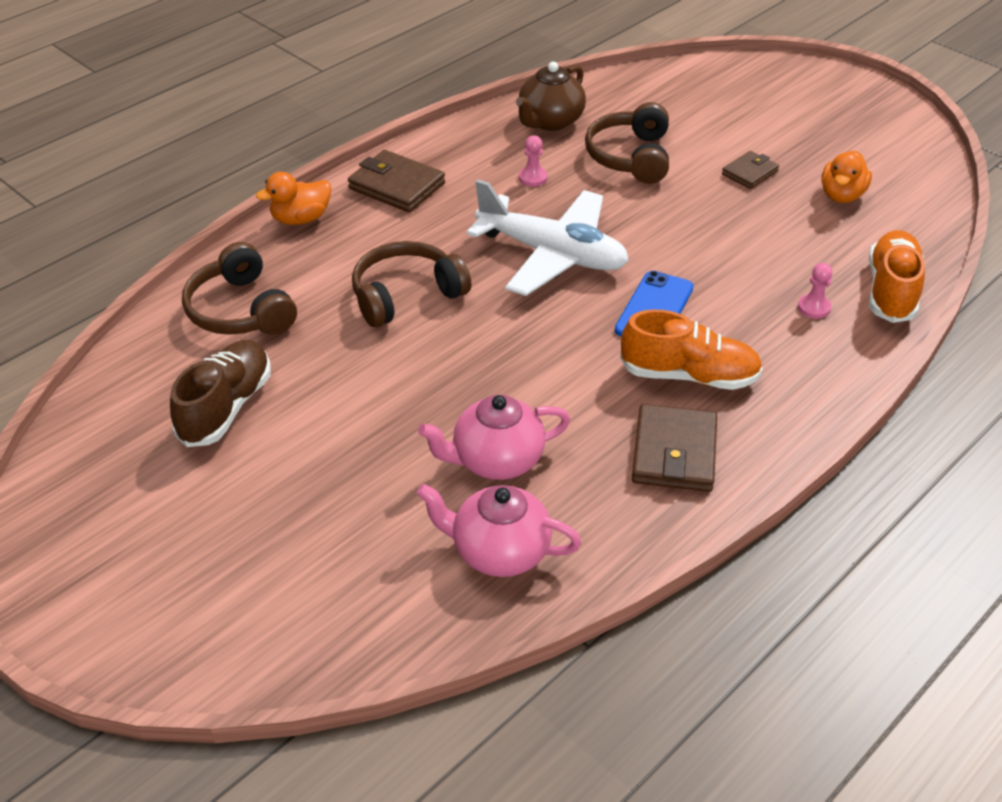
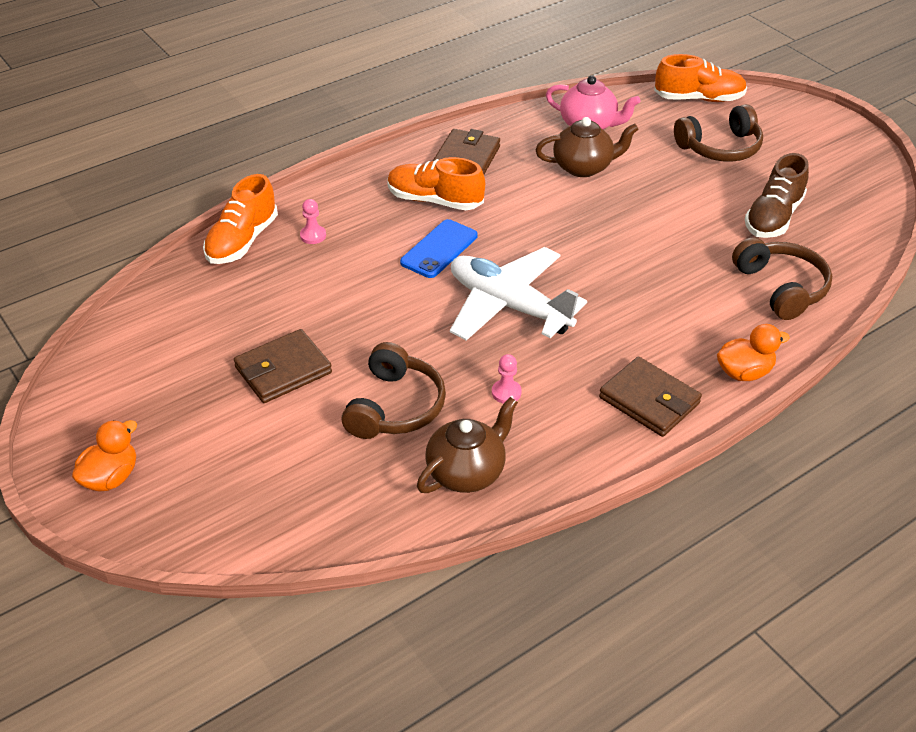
camera: 170 degrees left, 0 degrees up
(304, 652) = (699, 99): none -> orange shoe
(406, 295) = (641, 284): brown headphones -> brown headphones (720, 148)
(496, 460) = (583, 167): pink teapot -> brown teapot
(750, 173) = (283, 370): brown wallet -> brown wallet, size x1.66
(841, 195) = (213, 333): orange duck -> orange duck (111, 477)

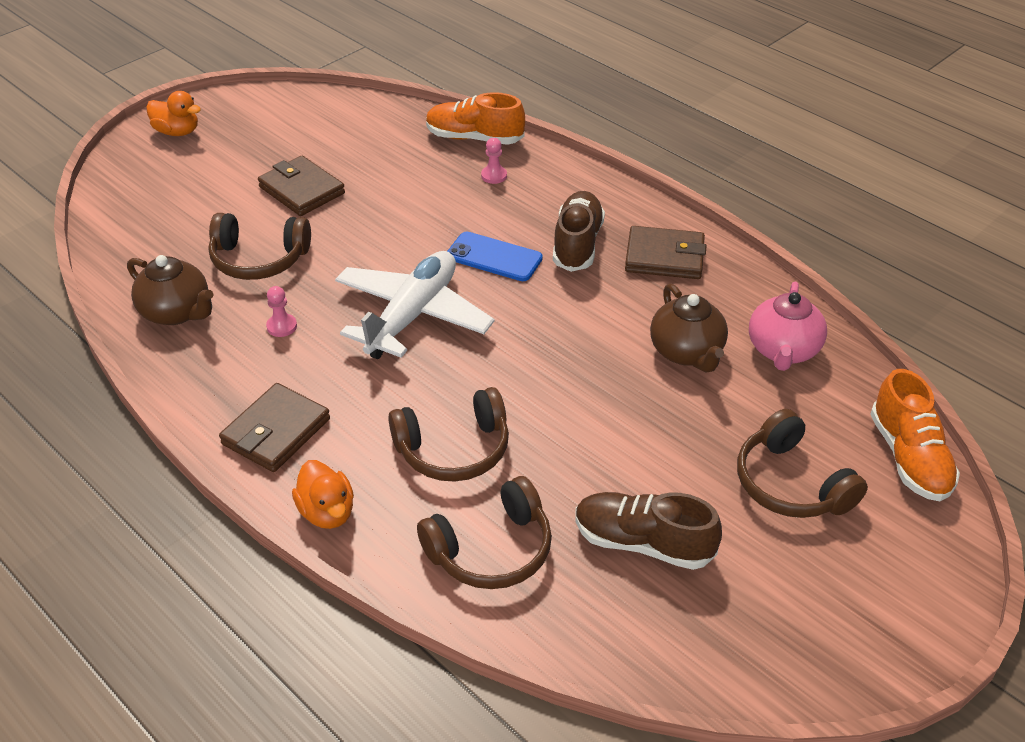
camera: 80 degrees right, 0 degrees up
(434, 200) = (577, 244): orange shoe -> brown shoe
(678, 296) = (454, 449): none -> brown headphones

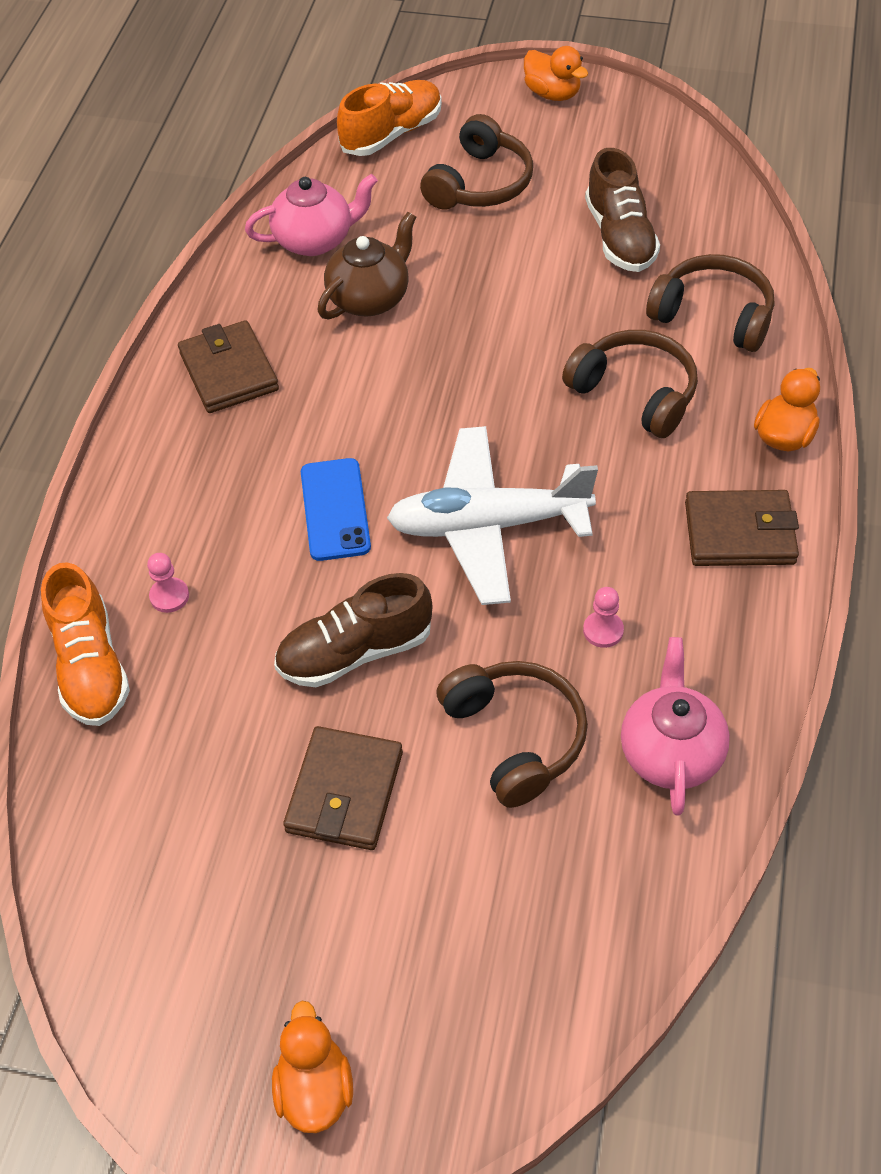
camera: 120 degrees left, 10 degrees up
(177, 312) = (671, 752): brown teapot -> pink teapot
(577, 244) = (257, 450): brown shoe -> brown shoe (355, 652)
(911, 615) = (552, 94): none -> orange duck

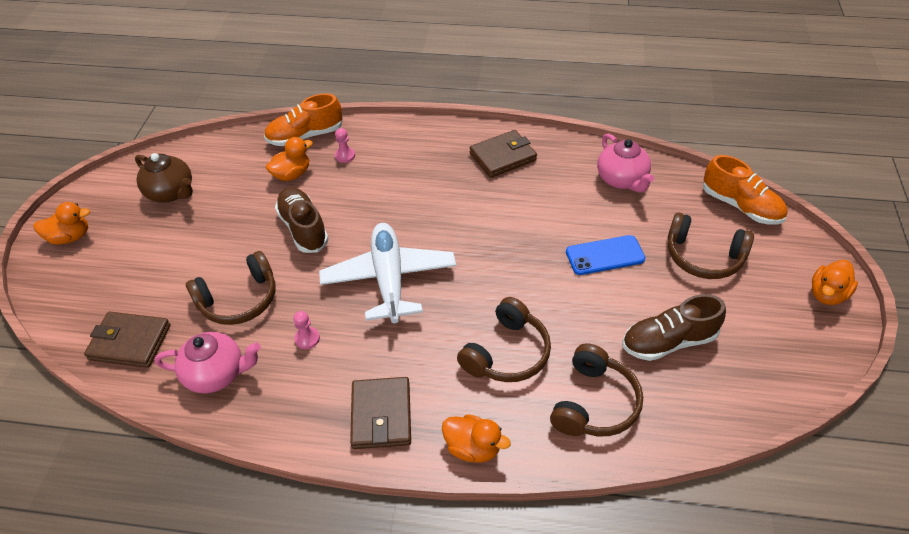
camera: 85 degrees right, 5 degrees down
(203, 681) = (292, 174): none -> orange duck
(335, 509) = (401, 211): blue phone -> blue phone (605, 255)
(345, 792) = (219, 232): brown wallet -> brown wallet (130, 342)
(370, 298) = (574, 210): brown teapot -> brown teapot (171, 192)

